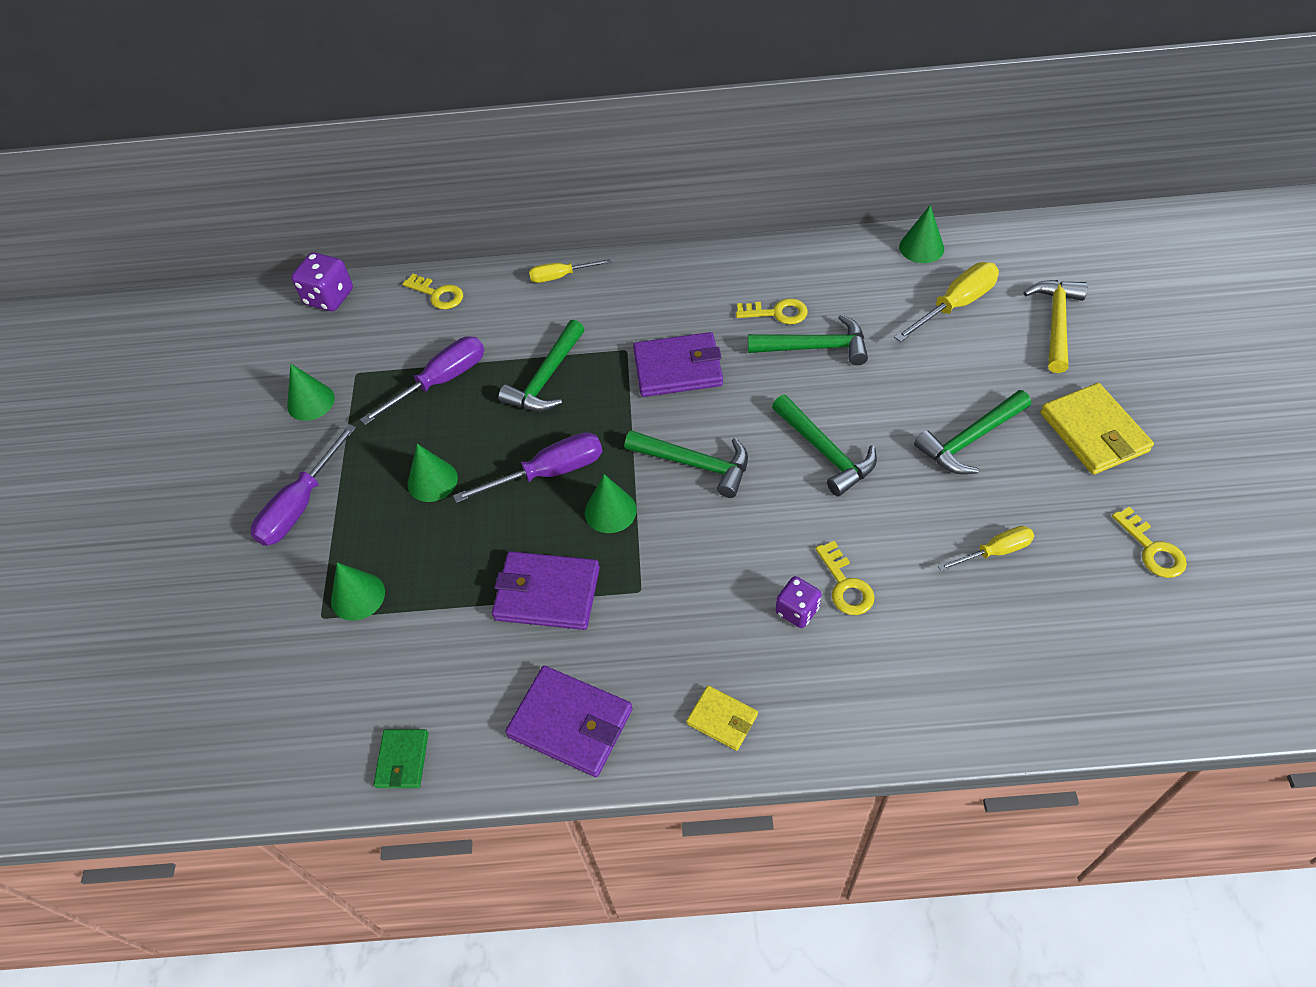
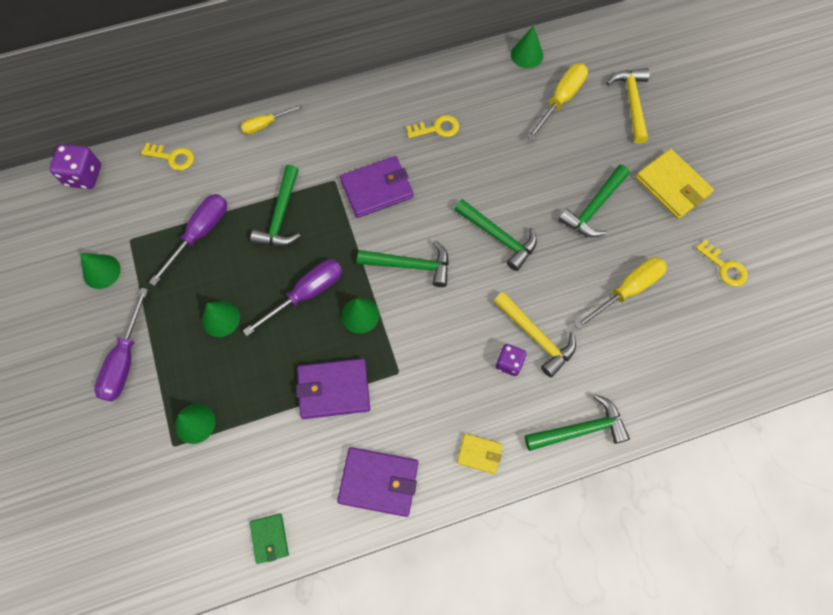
camera: 20 degrees left, 15 degrees up
(815, 347) = (471, 153): green hammer -> green hammer (580, 429)
(845, 585) = (536, 337): yellow key -> yellow hammer
(995, 551) = (627, 290): yellow screwdriver -> yellow screwdriver, size x1.61

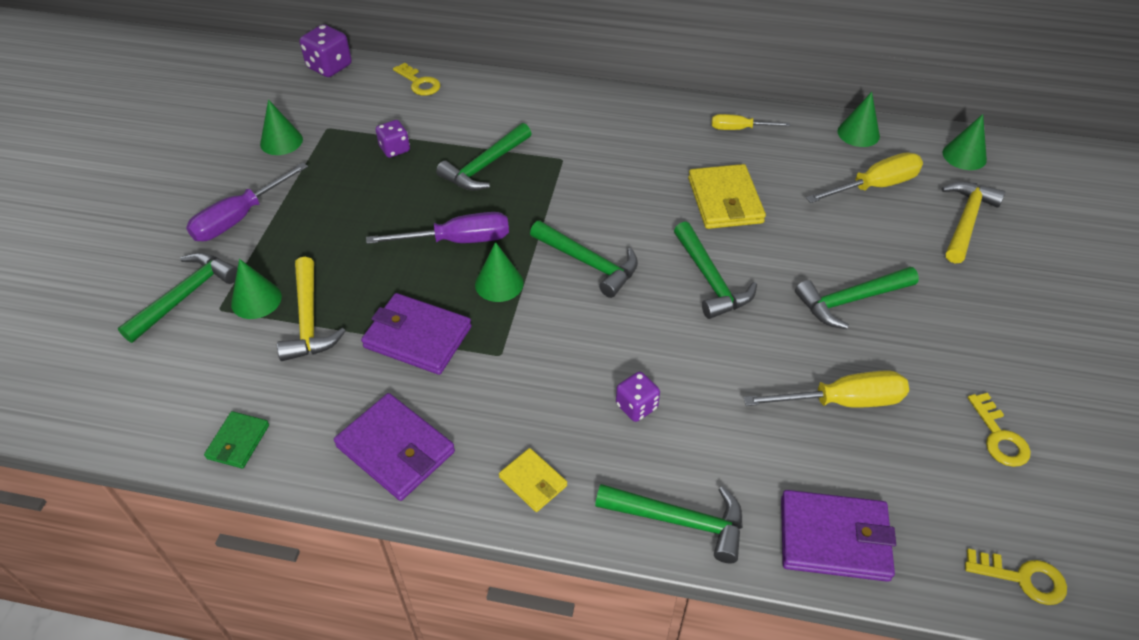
camera: 30 degrees right, 20 degrees down
(138, 449) = (185, 296): none -> green hammer
(200, 234) = (394, 149): purple screwdriver -> purple dice
(220, 318) = (356, 224): green cone -> green cone (964, 156)
(265, 125) = (528, 90): yellow screwdriver -> yellow screwdriver (739, 129)
(377, 189) = (602, 183): purple wallet -> purple wallet (834, 538)
(437, 128) = (707, 158): yellow key -> yellow key (1022, 578)
(536, 337) = (689, 395): yellow hammer -> yellow hammer (309, 320)
(672, 186) = (973, 321): yellow wallet -> yellow wallet (725, 200)

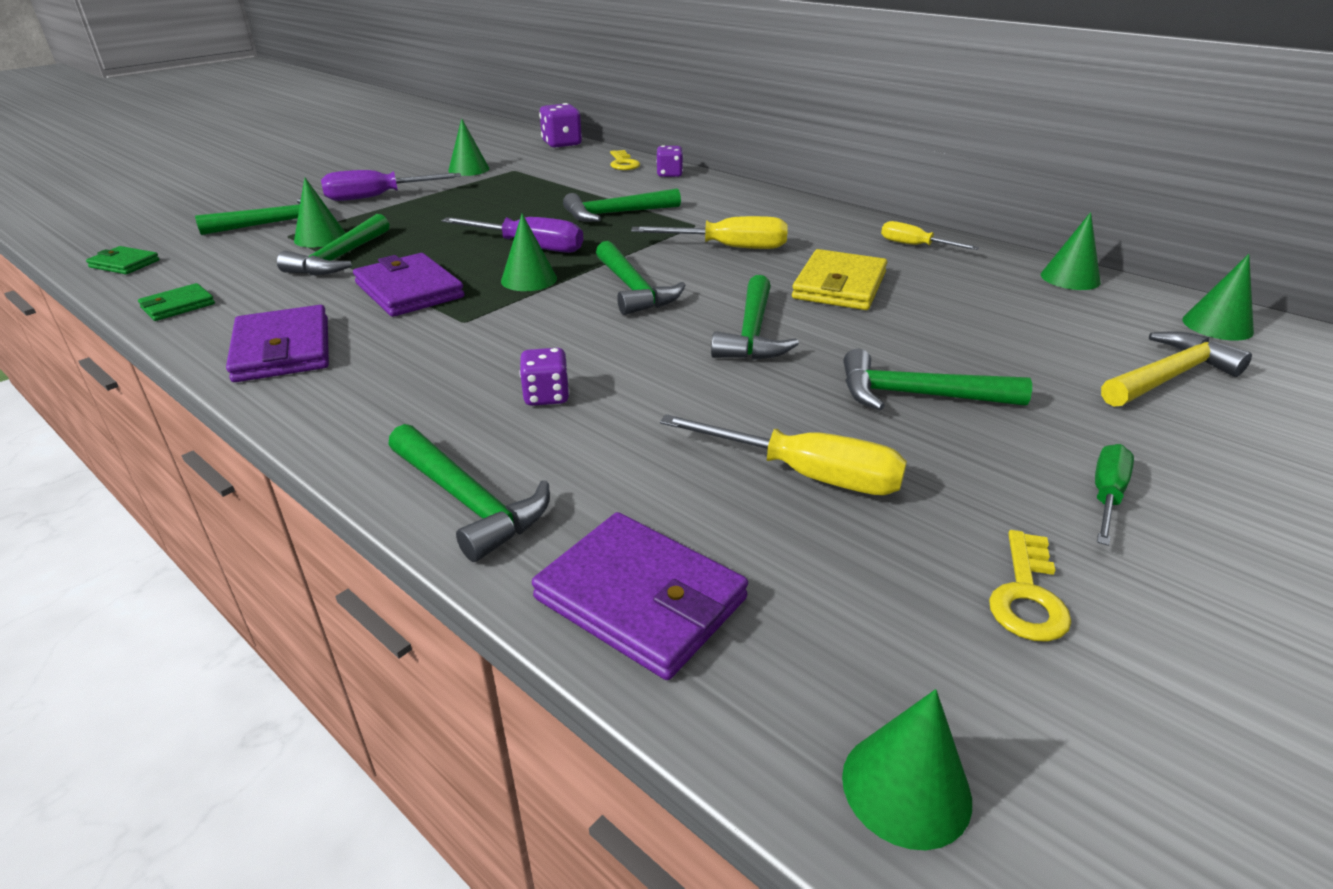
camera: 30 degrees right, 15 degrees down
(107, 413) = (124, 264): none -> green wallet
(309, 320) = (340, 258): yellow hammer -> green hammer
(394, 149) = (551, 190): purple dice -> purple dice (669, 174)
(533, 481) = (365, 413): yellow wallet -> none
(874, 186) = (1051, 319): yellow screwdriver -> yellow screwdriver (728, 247)
(991, 344) = (1106, 496): none -> green screwdriver
(1022, 578) = (906, 787): yellow key -> green cone

